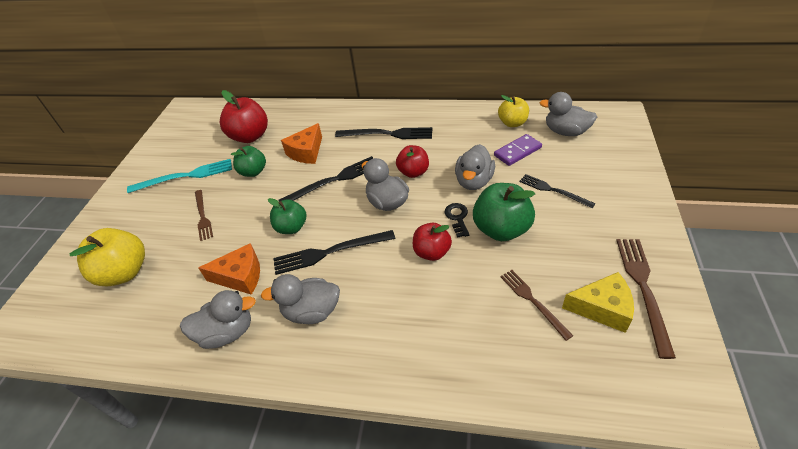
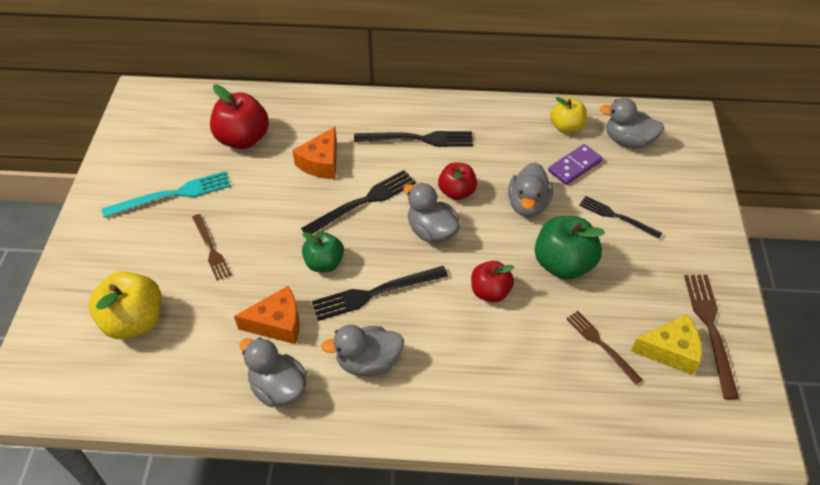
camera: 10 degrees left, 5 degrees up
(227, 332) = (278, 388): grey duck -> grey duck turned 120 degrees counterclockwise
(253, 172) = (259, 189): green apple -> none
(457, 218) = (514, 250): black key -> none

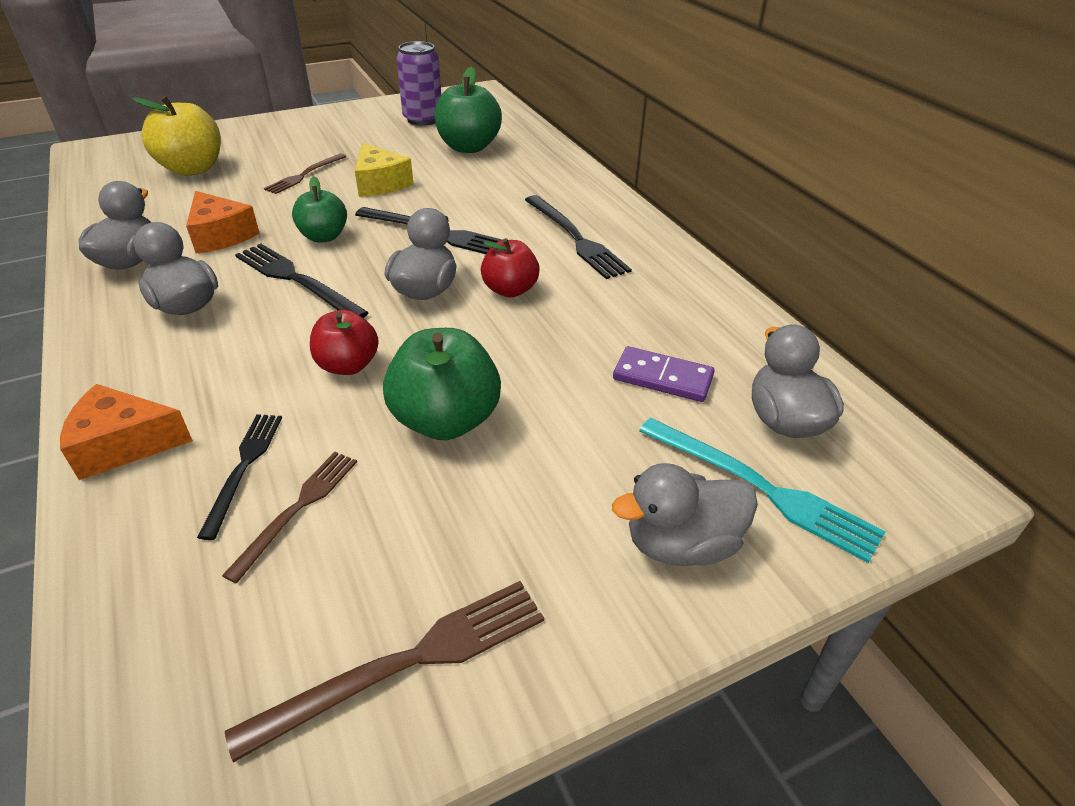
camera: 60 degrees right, 10 degrees down
(166, 146) = (423, 119): none -> purple can
(172, 195) = (362, 139): turquoise fork -> turquoise fork (760, 488)
(243, 139) = (468, 147): red apple -> green apple
(321, 163) = (475, 193): orange cheese -> orange cheese (123, 444)
(528, 205) = (539, 354): grey duck -> grey duck (681, 544)
(566, 127) = (737, 347): yellow apple -> none
(617, 217) = (594, 454): black fork -> black fork (243, 468)
(670, 350) = (322, 609): yellow cheese -> yellow cheese (380, 183)

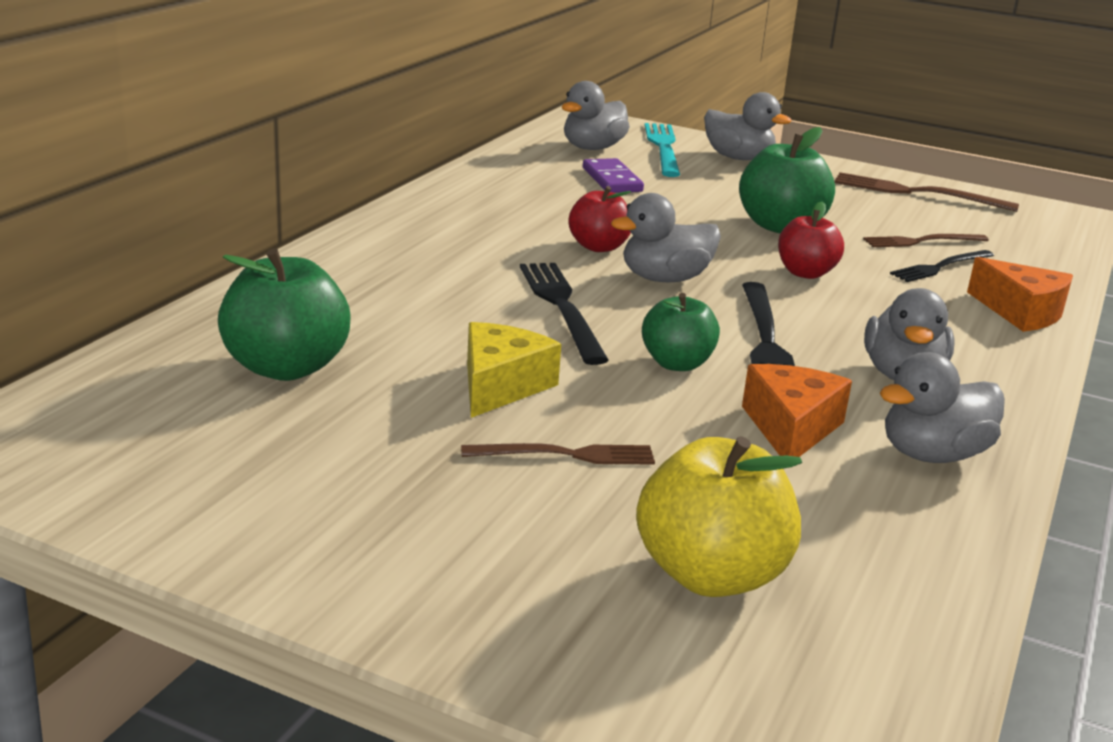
camera: 130 degrees left, 15 degrees down
(423, 119) = (204, 450): purple can -> none
(575, 238) = (458, 243): black fork -> none

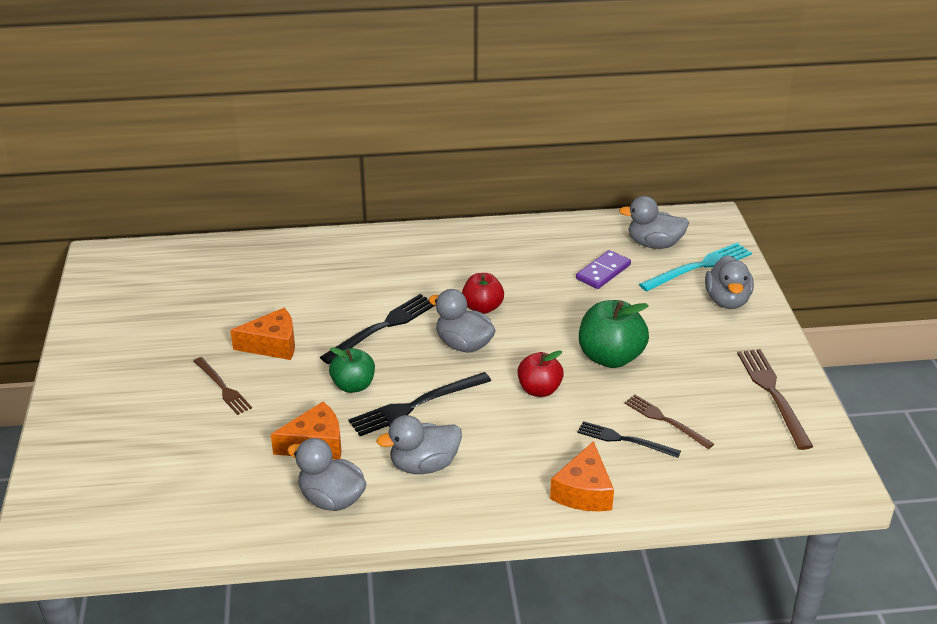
camera: 60 degrees right, 10 degrees up
(286, 367) = (232, 285): green apple -> none
(501, 386) = (273, 345): yellow cheese -> orange cheese
(711, 575) = (153, 461): yellow apple -> none

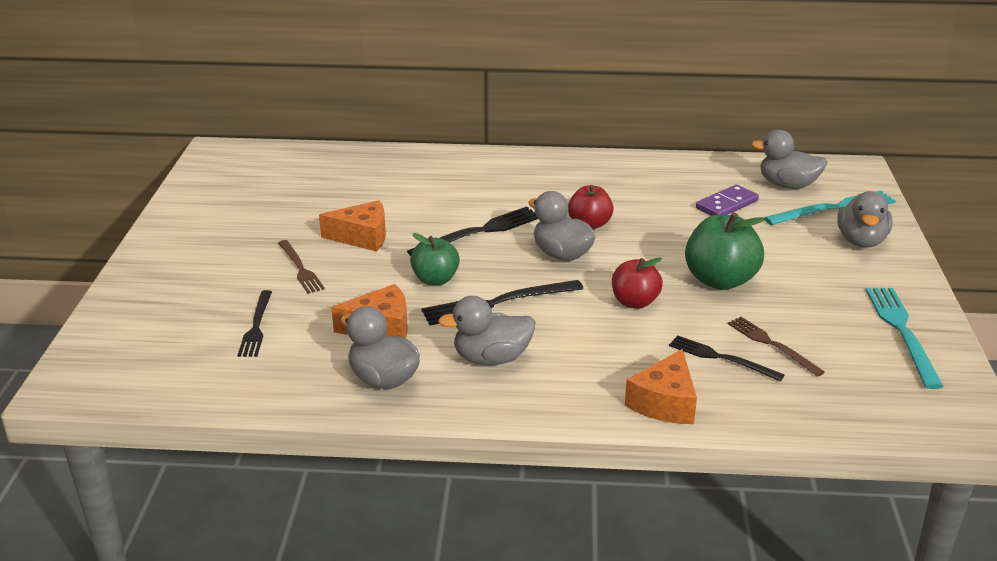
camera: 10 degrees right, 5 degrees down
(198, 456) = (256, 326): none -> black fork
(773, 395) = (902, 332): brown fork -> turquoise fork

